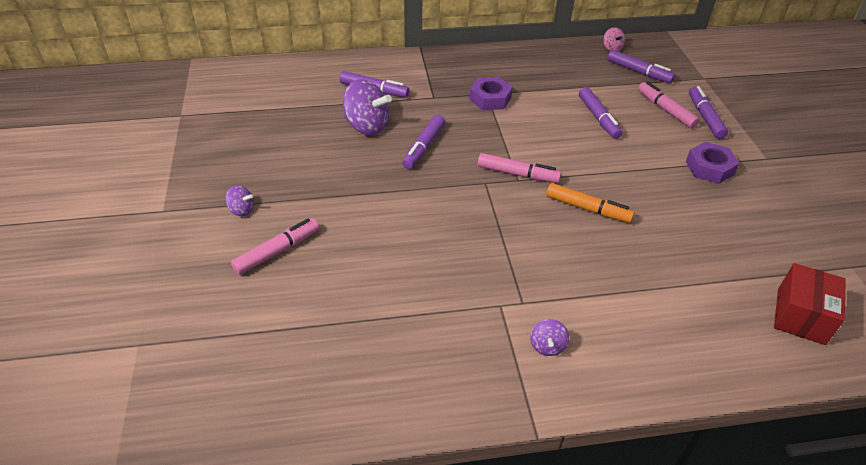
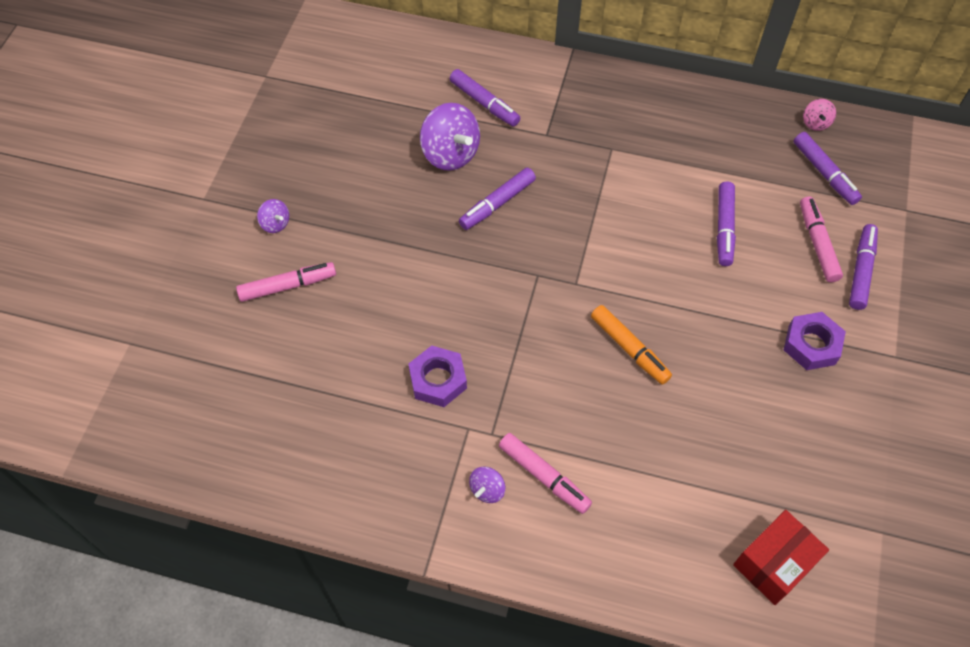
camera: 25 degrees right, 15 degrees up
(490, 98) = (611, 157): purple nut -> purple nut (438, 380)
(517, 174) = (579, 276): pink marker -> pink marker (544, 476)

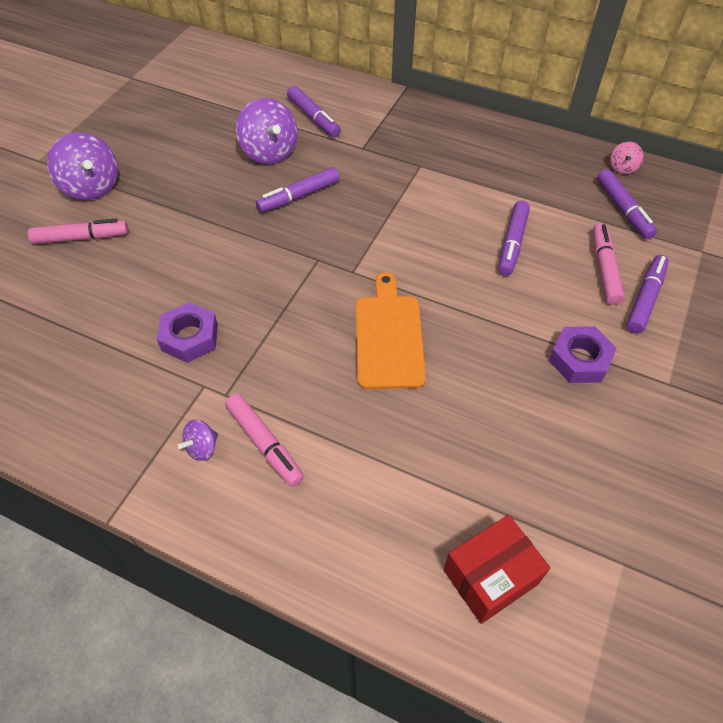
camera: 10 degrees right, 5 degrees down
(275, 224) = (91, 187): purple spinning top -> purple spinning top, size x2.03
(629, 349) = (388, 336): orange marker -> orange cutting board

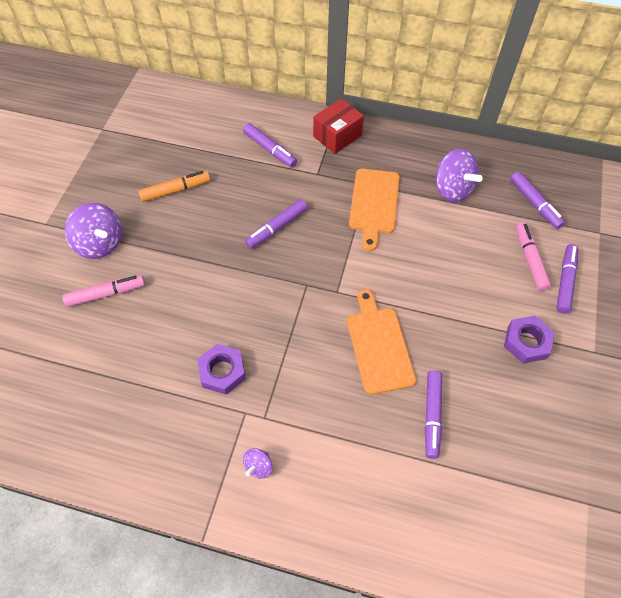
camera: 10 degrees left, 5 degrees up
(193, 145) = (176, 190): none -> orange marker
(264, 444) = (306, 454): pink marker -> none
(269, 152) = (241, 189): purple spinning top -> purple spinning top (452, 189)
(422, 186) = (374, 204): none -> orange cutting board
(490, 577) = (497, 532): red box -> red box (337, 136)
(512, 243) = (455, 247): purple marker -> purple marker (432, 415)
(622, 168) = (527, 165): pink spinning top -> none

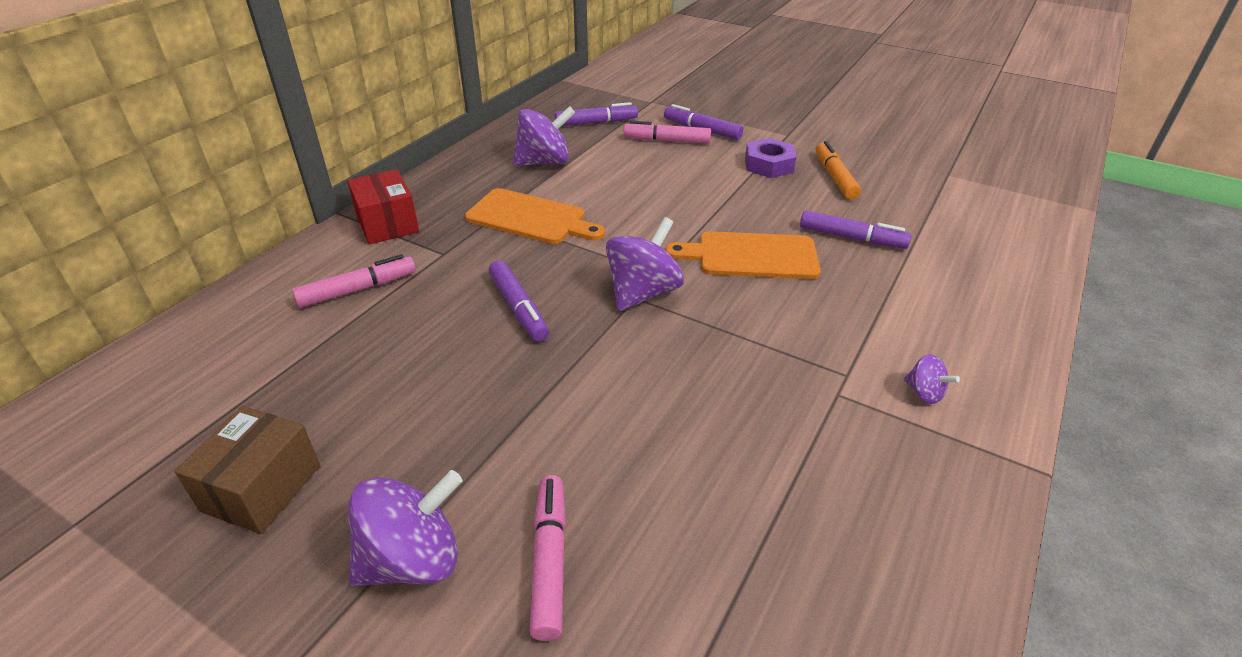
camera: 75 degrees left, 20 degrees down
(128, 176) = (262, 488): none -> brown box
(176, 190) = (356, 417): orange marker -> orange marker (835, 177)
(222, 372) = (764, 408): purple nut -> none
(270, 150) = (358, 289): purple marker -> pink marker
(312, 287) = (643, 293): none -> purple spinning top

